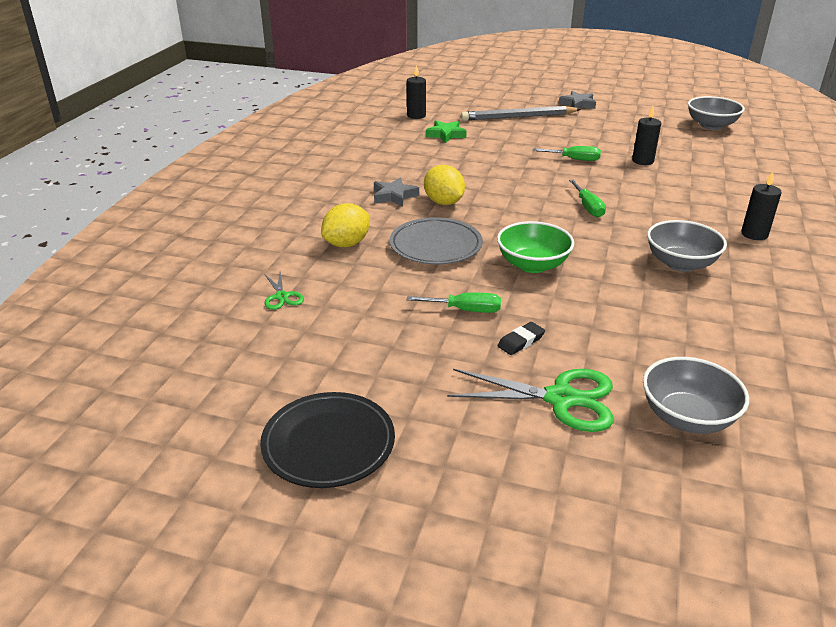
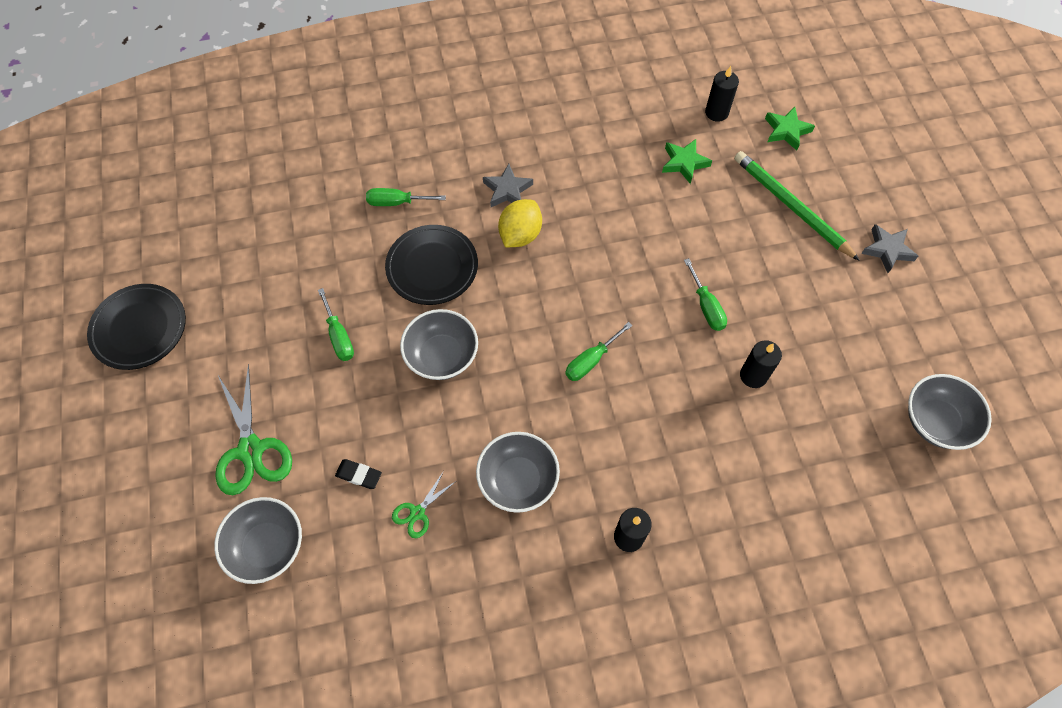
camera: 60 degrees right, 30 degrees up
(282, 296) = (292, 205): green scissors -> green scissors (417, 512)
(347, 244) = (396, 202): yellow lemon -> green screwdriver
(435, 246) = (432, 267): grey plate -> black plate
(457, 103) = (786, 131): none -> green star
(518, 117) = (791, 207): grey pencil -> green pencil
(521, 341) = (314, 394): black eraser -> black eraser (359, 475)
(532, 265) = (442, 356): green bowl -> grey bowl

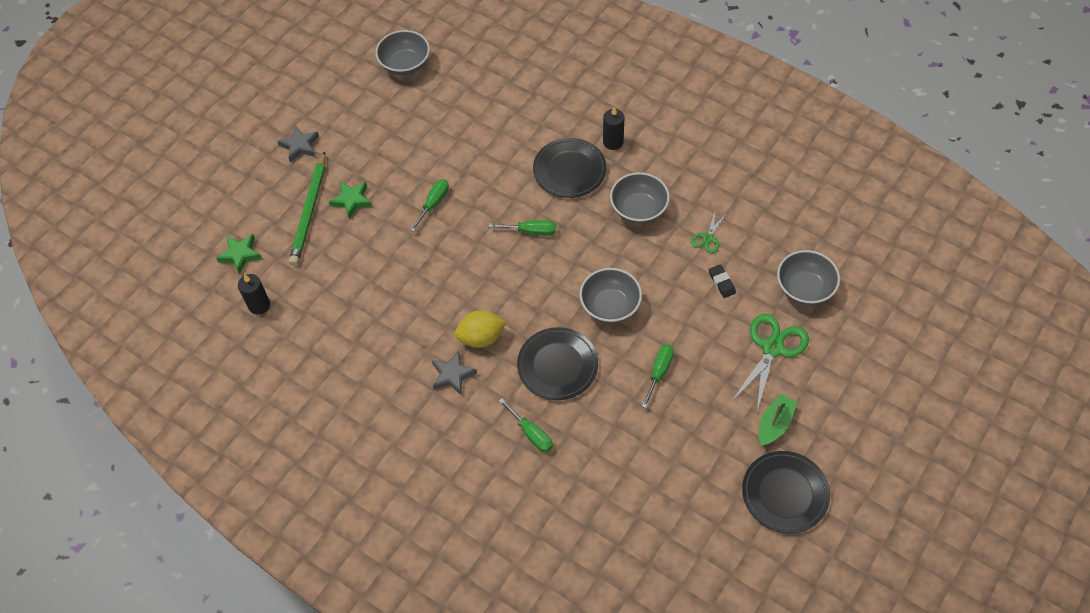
camera: 130 degrees left, 5 degrees down
(193, 379) = (774, 424): none -> green boat
(417, 512) = (707, 238): green scissors -> green scissors turned 120 degrees clockwise
(631, 458) = (569, 170): none -> black plate
(684, 163) = (326, 291): green star -> green star (352, 200)
(753, 376) = (459, 153): black candle -> none

